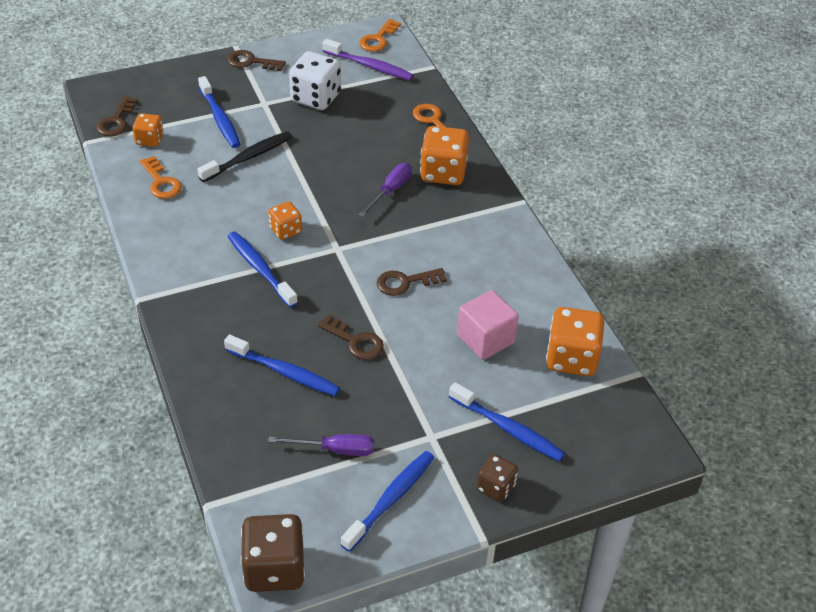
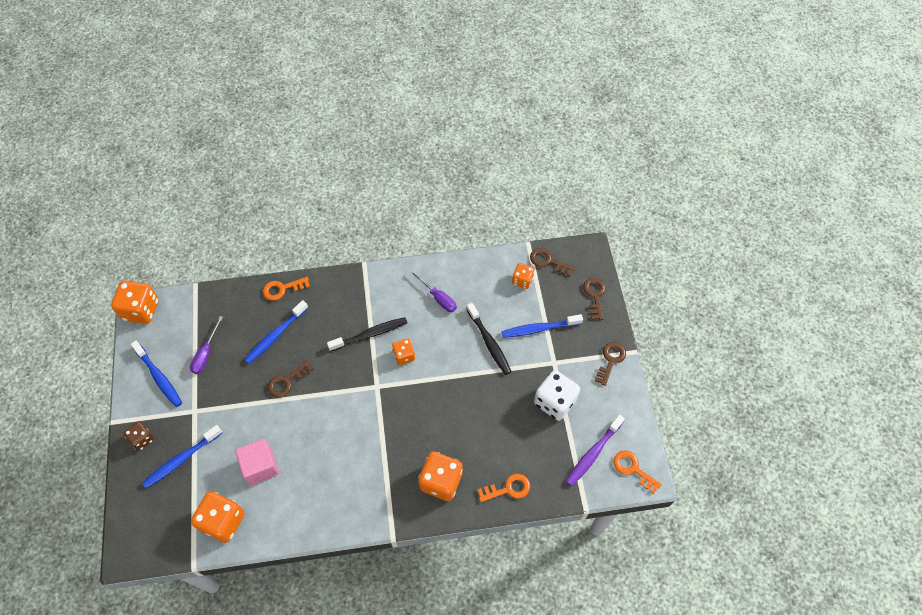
camera: 105 degrees right, 15 degrees up
(161, 182) = (473, 284): orange key -> orange key (282, 289)
(260, 269) = (370, 334): blue toothbrush -> black toothbrush
(274, 568) = (141, 310): brown dice -> orange dice
(390, 191) = (429, 436): purple screwdriver -> purple screwdriver (438, 297)
(405, 282) = (330, 425): brown key -> brown key (595, 295)

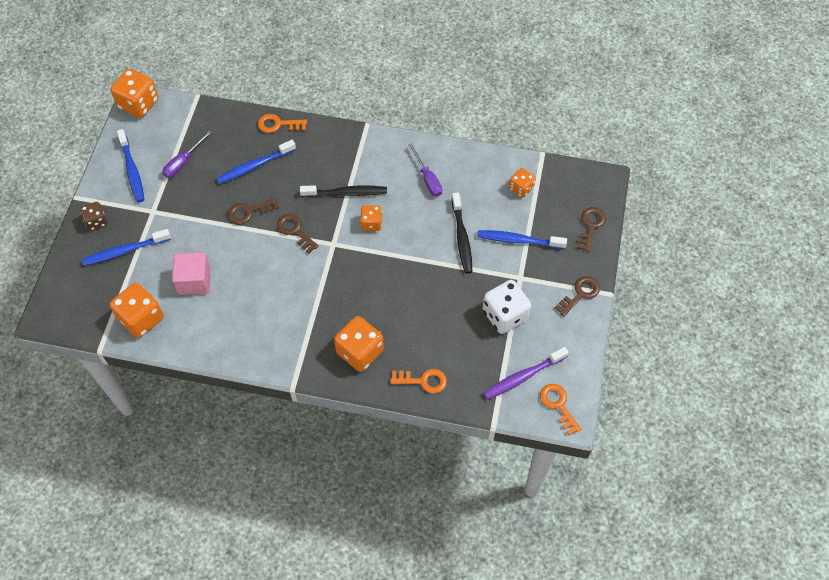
camera: 20 degrees right, 0 degrees up
(548, 261) = (556, 177): brown key -> brown key (295, 231)

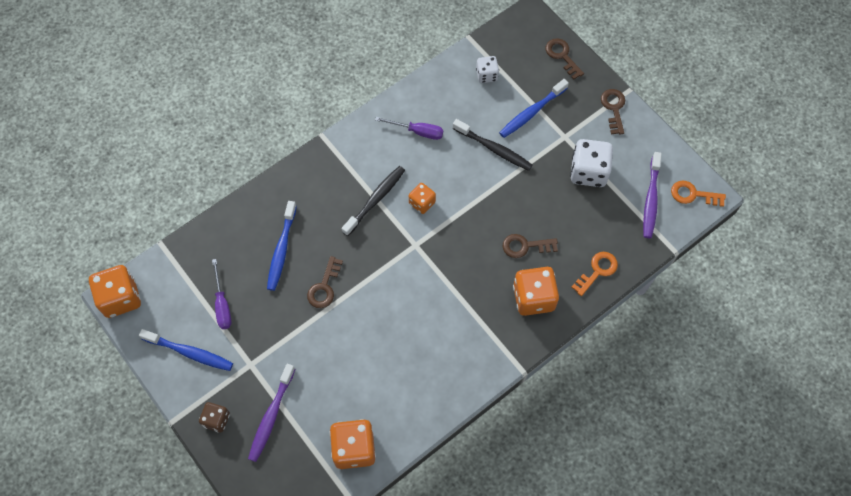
camera: 50 degrees left, 5 degrees up
(125, 251) = (271, 416): blue toothbrush -> purple toothbrush
(194, 281) = (354, 378): pink cube -> none
(278, 124) = (256, 201): orange key -> none
(295, 231) = (376, 265): brown key -> brown key (525, 246)
(521, 188) = (486, 75): orange dice -> white dice

